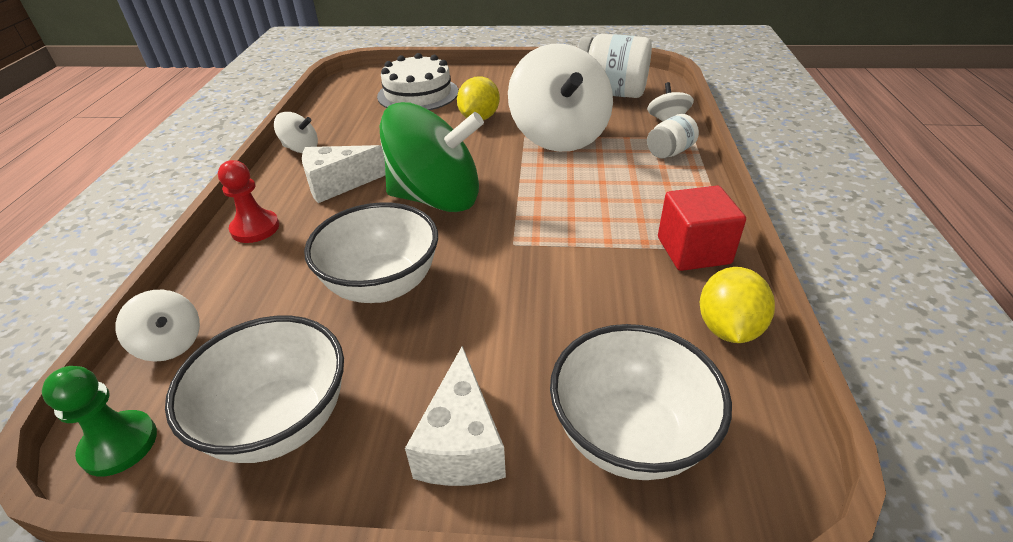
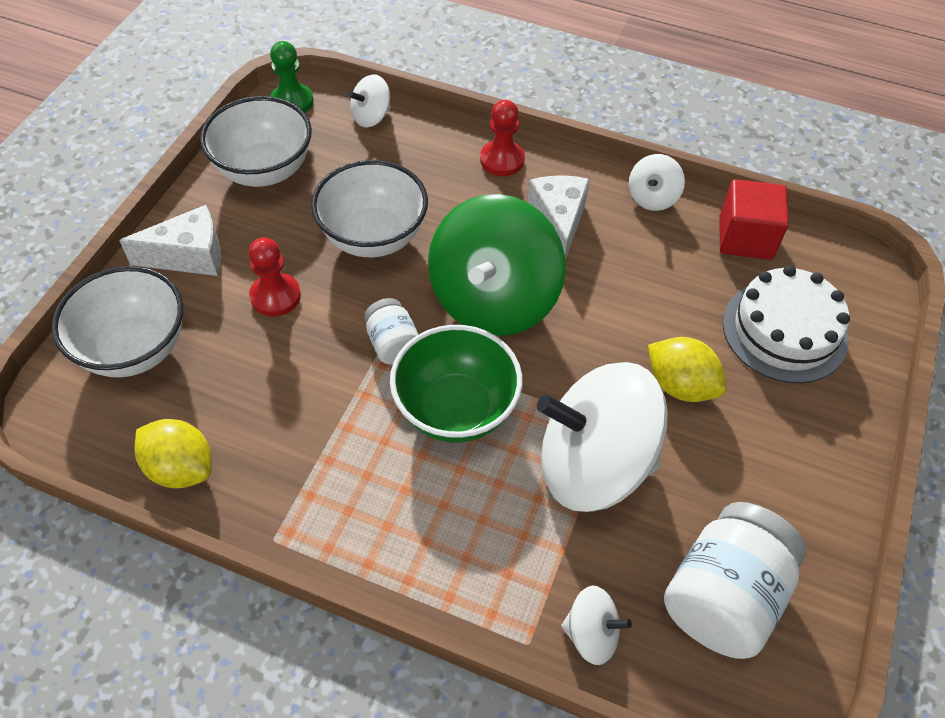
camera: 105 degrees right, 15 degrees up
(461, 443) = (189, 256): white cheese -> white cheese turned 150 degrees clockwise
(491, 334) = (275, 296): none -> red pawn
(554, 193) = (456, 409): none -> green bowl
(669, 152) = (498, 586): white jar -> white jar (393, 344)
(693, 250) = (291, 499): red cube -> red cube (745, 238)

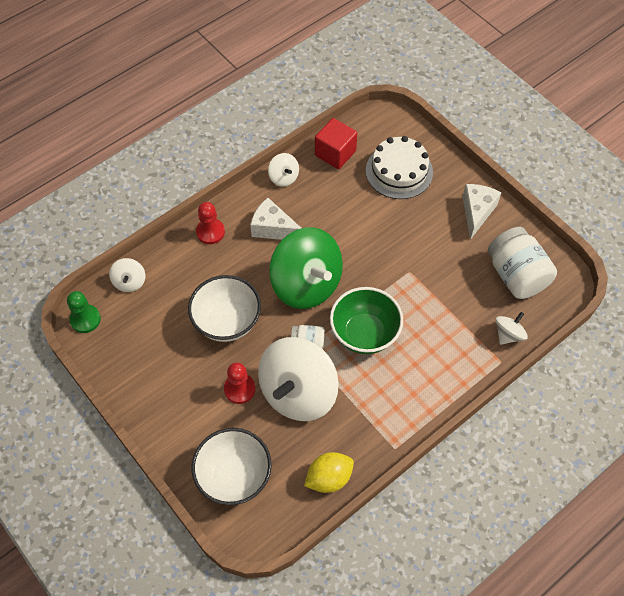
camera: 60 degrees left, 5 degrees up
(189, 256) = (180, 424): white cheese -> white cheese (477, 212)
(264, 170) = (136, 358): white bowl -> none
(593, 464) = (427, 290): white spinning top -> white spinning top (298, 392)
(680, 385) = (405, 231): yellow lemon -> none

